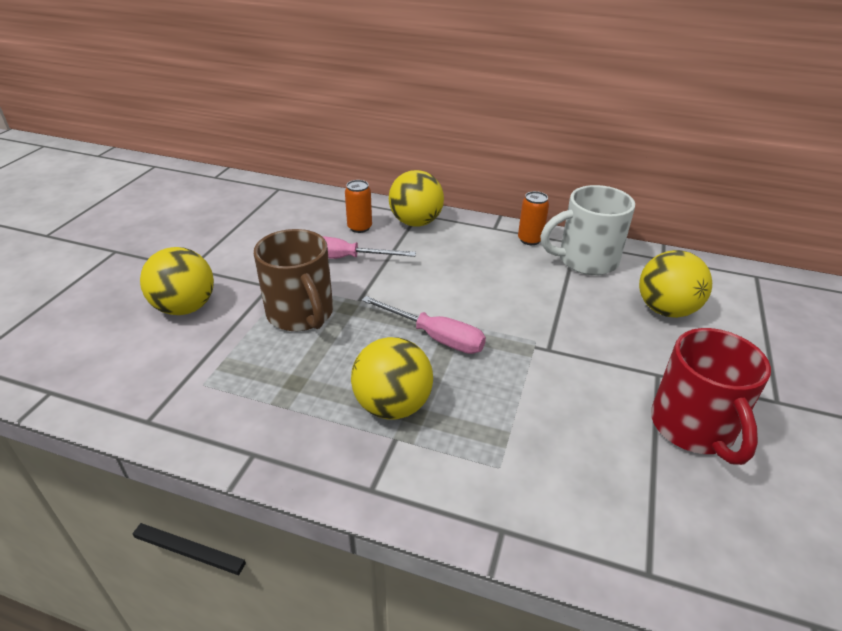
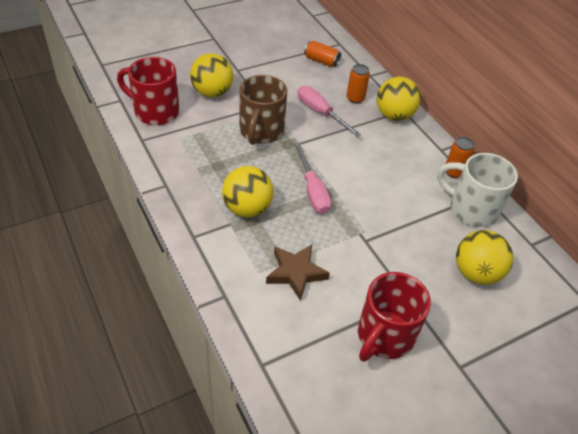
camera: 40 degrees right, 10 degrees up
(126, 374) = (155, 111): none -> red mug
(279, 212) = (321, 61): none -> orange can
(535, 435) = (295, 273): none -> brown star

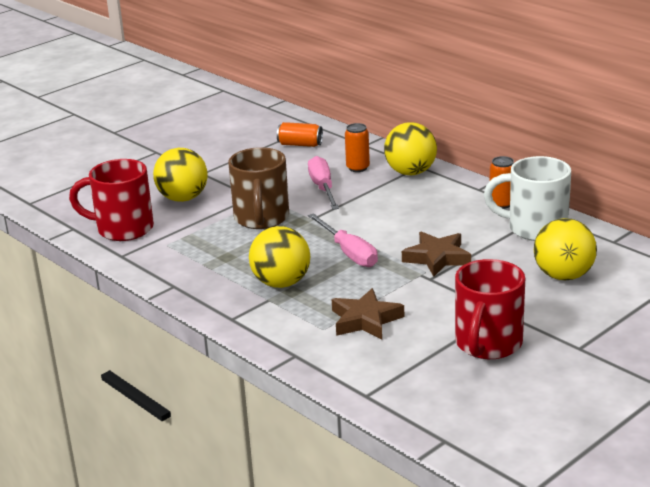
camera: 10 degrees left, 20 degrees down
(320, 112) = (323, 188): pink screwdriver -> pink screwdriver turned 45 degrees clockwise
(380, 218) = (437, 258): none -> brown star

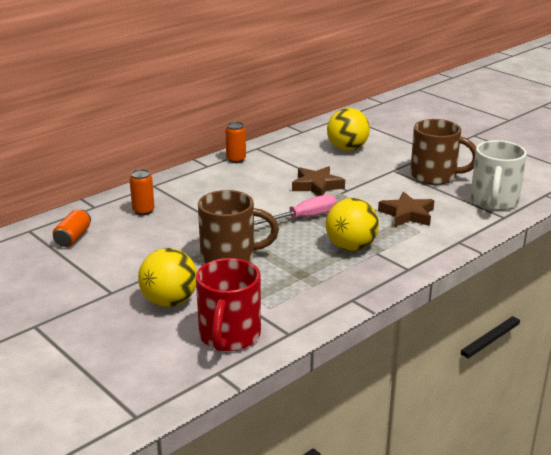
camera: 90 degrees left, 0 degrees up
(323, 188) = (178, 227): pink screwdriver -> none
(410, 172) = (164, 189): yellow ball -> none
(487, 344) = (435, 176): red mug -> brown mug
(535, 228) = (278, 152): white mug -> white mug (494, 201)

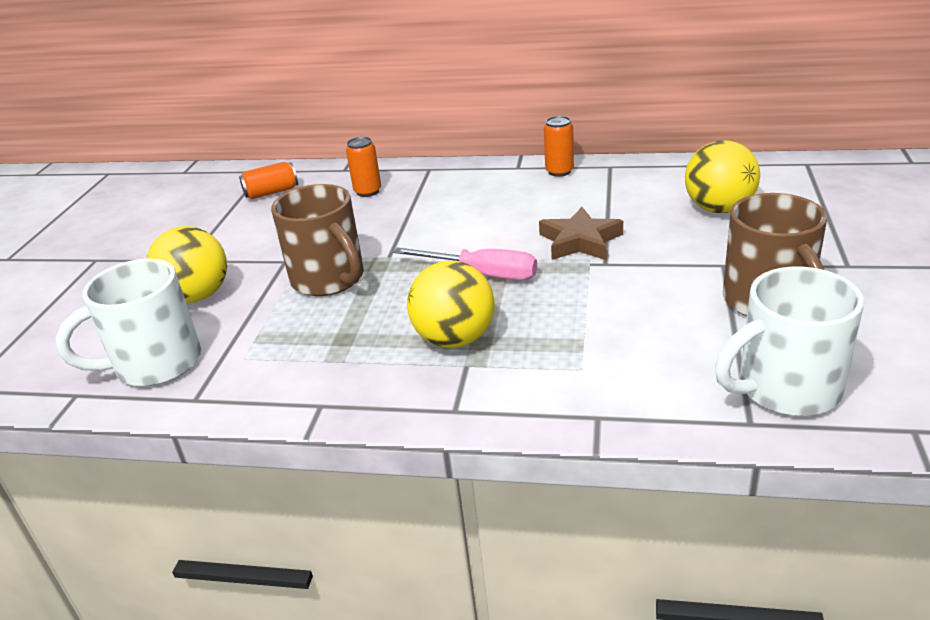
camera: 55 degrees right, 5 degrees up
(229, 336) = (155, 364): red mug -> white mug
(407, 214) = (610, 336): brown star -> none

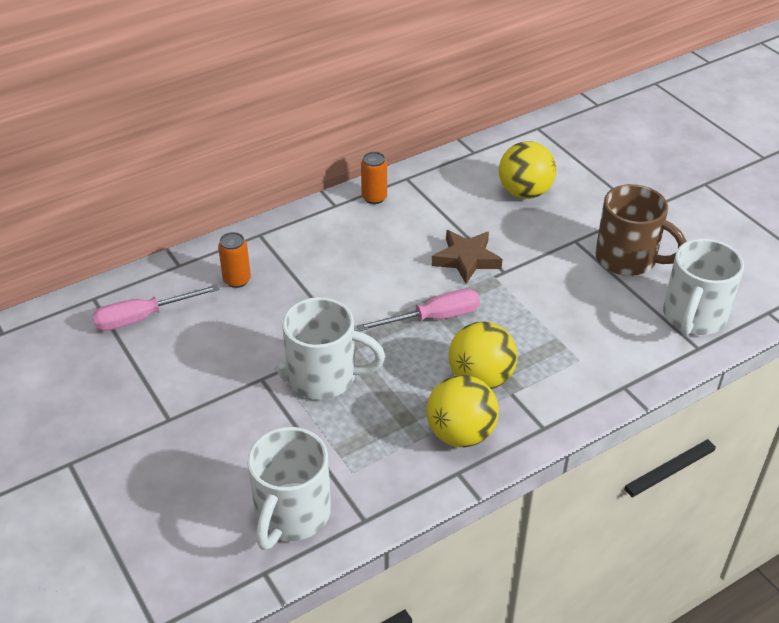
camera: 45 degrees left, 10 degrees up
(197, 296) = (234, 445): yellow ball -> yellow ball (460, 434)
(271, 192) = (142, 318): orange can -> pink screwdriver
(329, 279) = (325, 377): brown mug -> white mug

